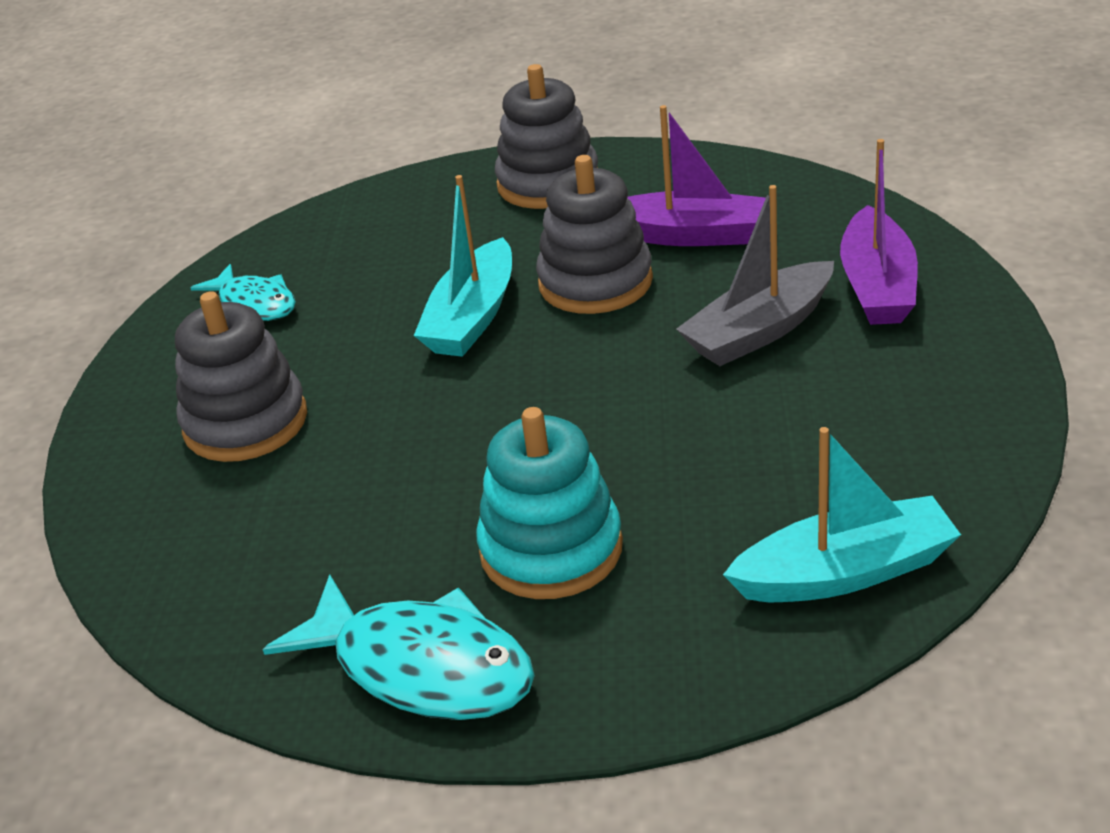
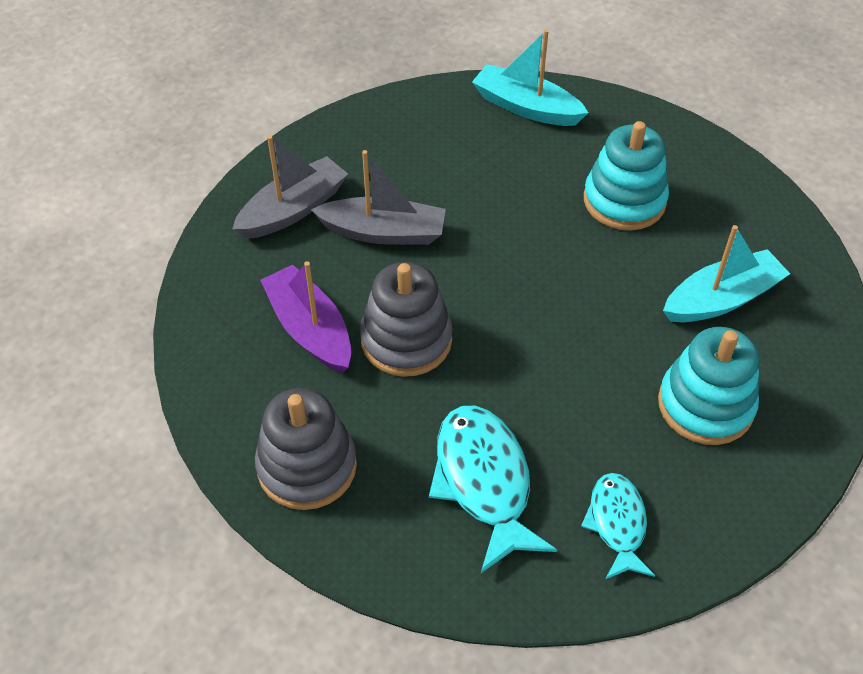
camera: 140 degrees left, 15 degrees up
(245, 422) = (705, 405): grey stacking toy -> turquoise stacking toy
(422, 667) = (730, 193): turquoise fish -> turquoise fish (484, 482)
(472, 317) = (501, 376): turquoise boat -> turquoise boat (721, 299)
(877, 286) = (293, 209): purple boat -> grey boat

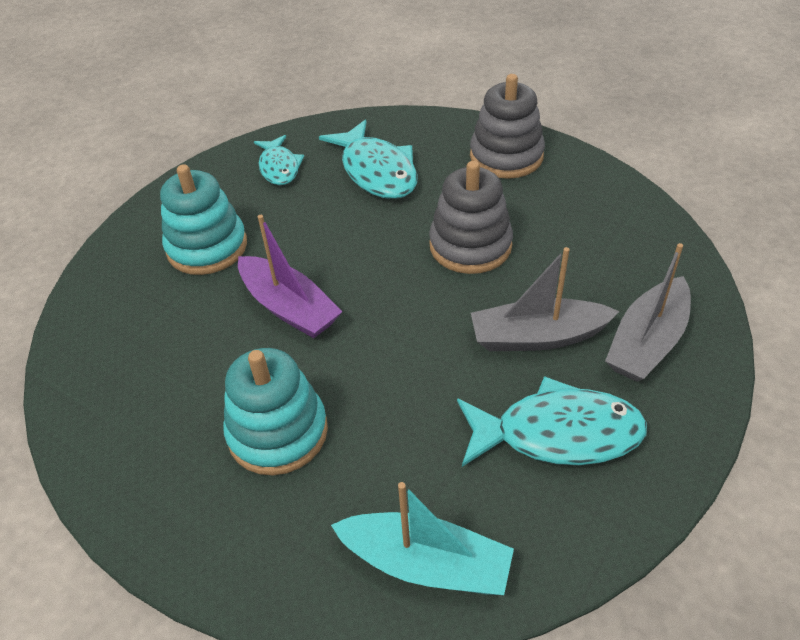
camera: 170 degrees right, 5 degrees down
(310, 329) = (558, 237): purple boat -> purple boat (289, 307)
(405, 160) = (557, 433): none -> turquoise fish
(721, 299) = (178, 338): turquoise boat -> none

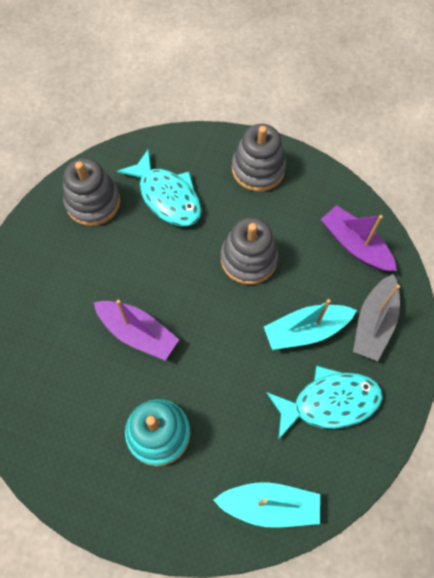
camera: 15 degrees left, 20 degrees up
(207, 247) = (63, 288): turquoise stacking toy -> none
(279, 167) = (93, 202): turquoise fish -> grey stacking toy
(537, 337) = (306, 330): grey boat -> turquoise boat
(631, 248) = (355, 245): none -> purple boat

